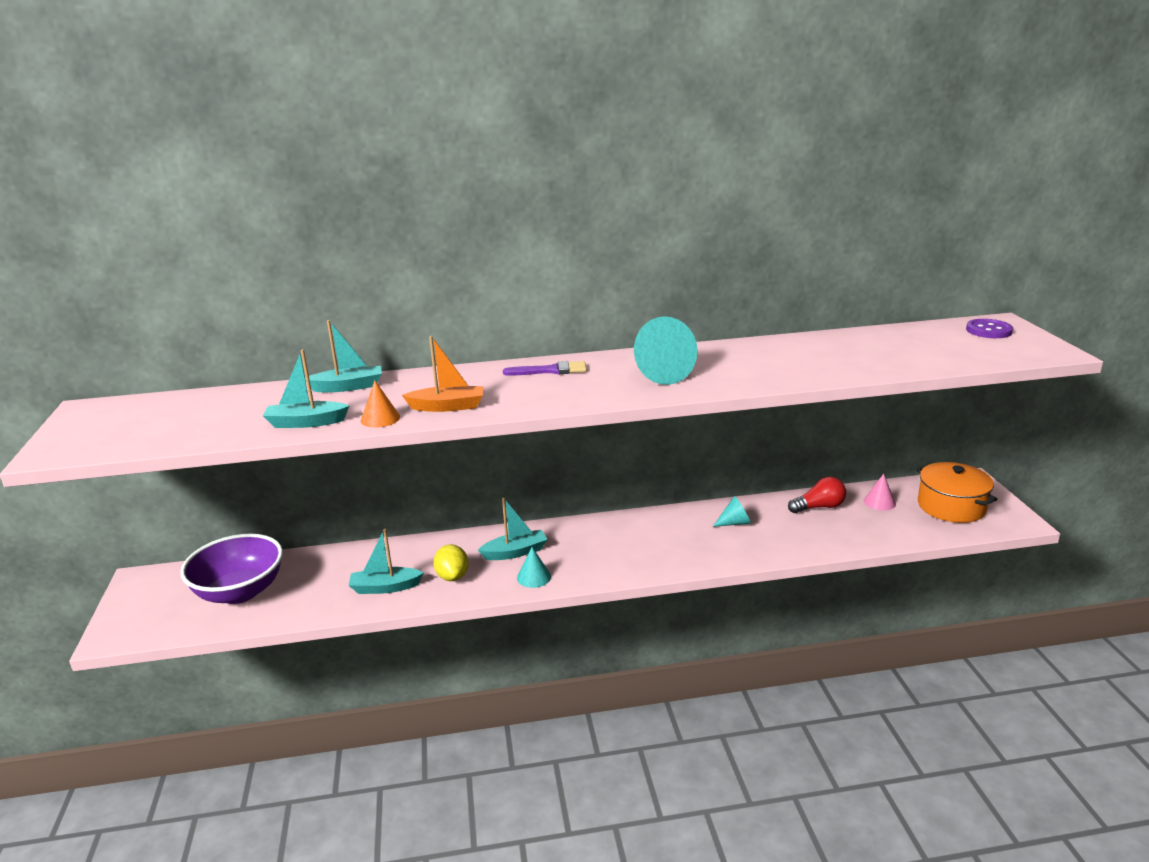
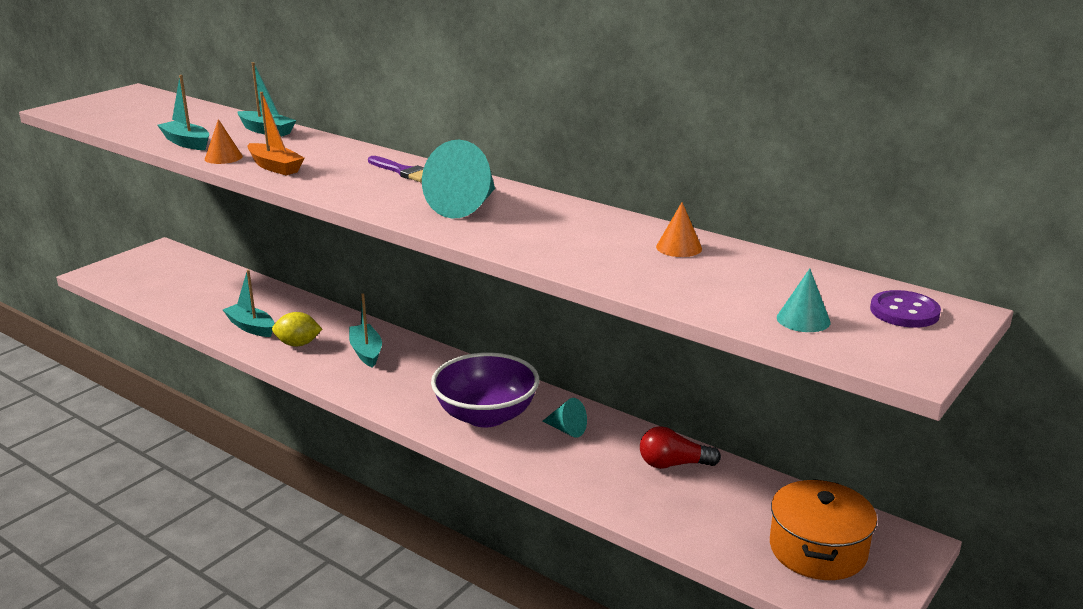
camera: 45 degrees right, 0 degrees up
(240, 592) = (184, 284): purple bowl -> purple bowl (486, 415)
(452, 576) = (298, 344): yellow lemon -> yellow lemon turned 60 degrees clockwise
(515, 552) = (366, 352): turquoise boat -> turquoise boat turned 135 degrees counterclockwise
(534, 577) = (341, 376): turquoise cone -> turquoise cone (803, 319)
(819, 507) = (673, 464): red light bulb -> red light bulb turned 150 degrees clockwise
(828, 344) = (679, 247): none -> orange cone
(879, 502) = (746, 497): pink cone -> none

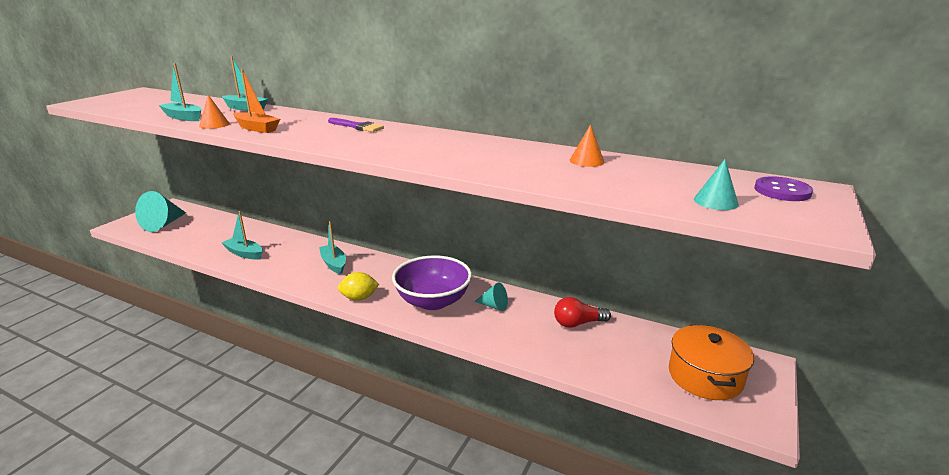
camera: 10 degrees left, 0 degrees up
(298, 344) = (282, 262): yellow lemon -> yellow lemon (359, 298)
(466, 206) = (413, 144): turquoise cone -> turquoise cone (163, 224)

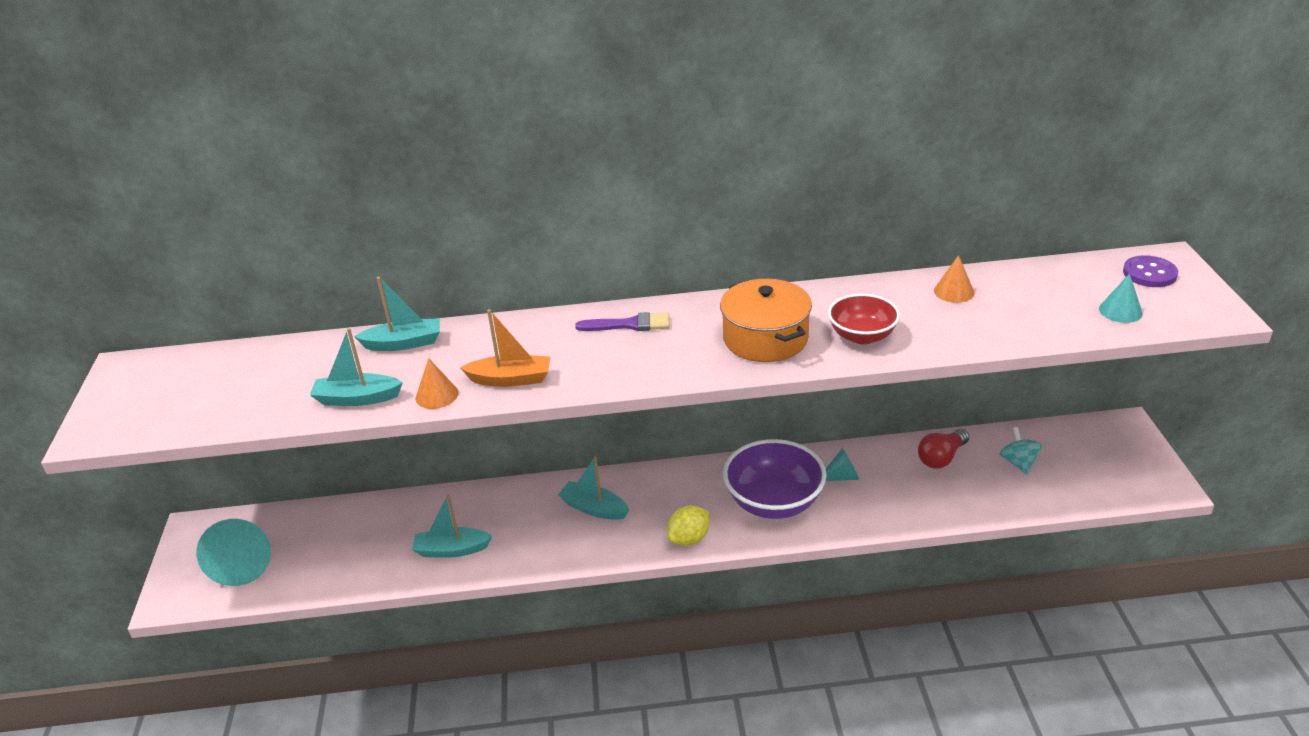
camera: 30 degrees left, 10 degrees up
(479, 162) = (862, 336): none -> red bowl
(636, 350) = (1018, 463): none -> turquoise spinning top
(705, 376) = (1094, 462): orange pot -> orange pot (765, 338)

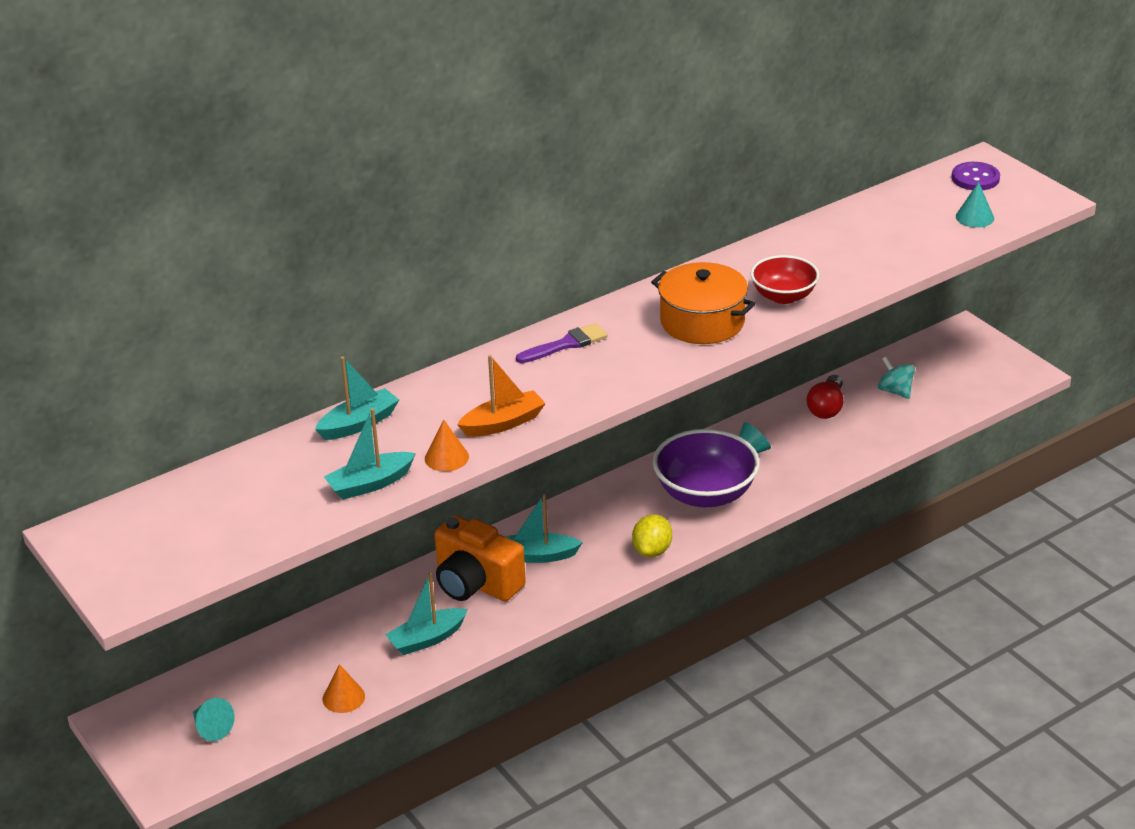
camera: 30 degrees left, 0 degrees up
(243, 563) = (212, 728): turquoise cone -> turquoise cone, size x0.54
(528, 515) = (476, 583): none -> orange camera
(954, 291) = (829, 236): orange cone -> orange cone (343, 697)

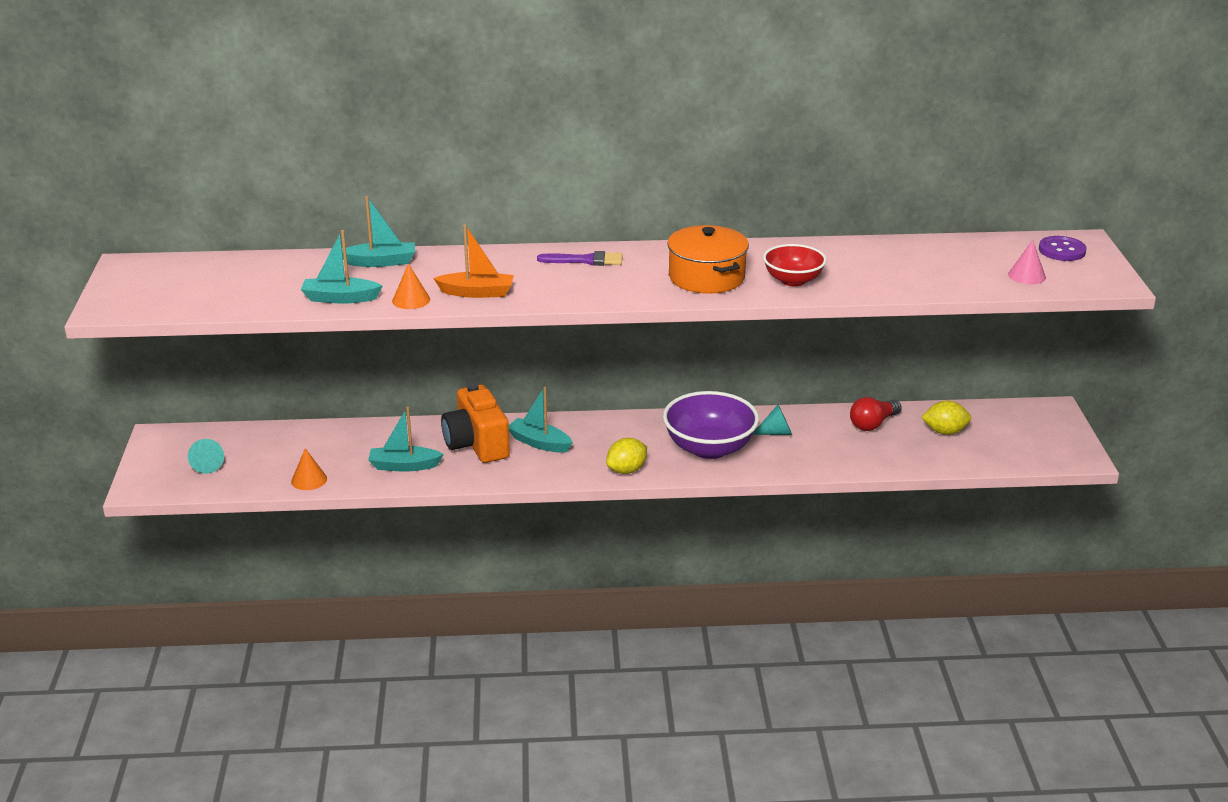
camera: 30 degrees right, 5 degrees down
(895, 391) = (945, 432): turquoise spinning top -> yellow lemon
(974, 217) = (1027, 276): turquoise cone -> pink cone

